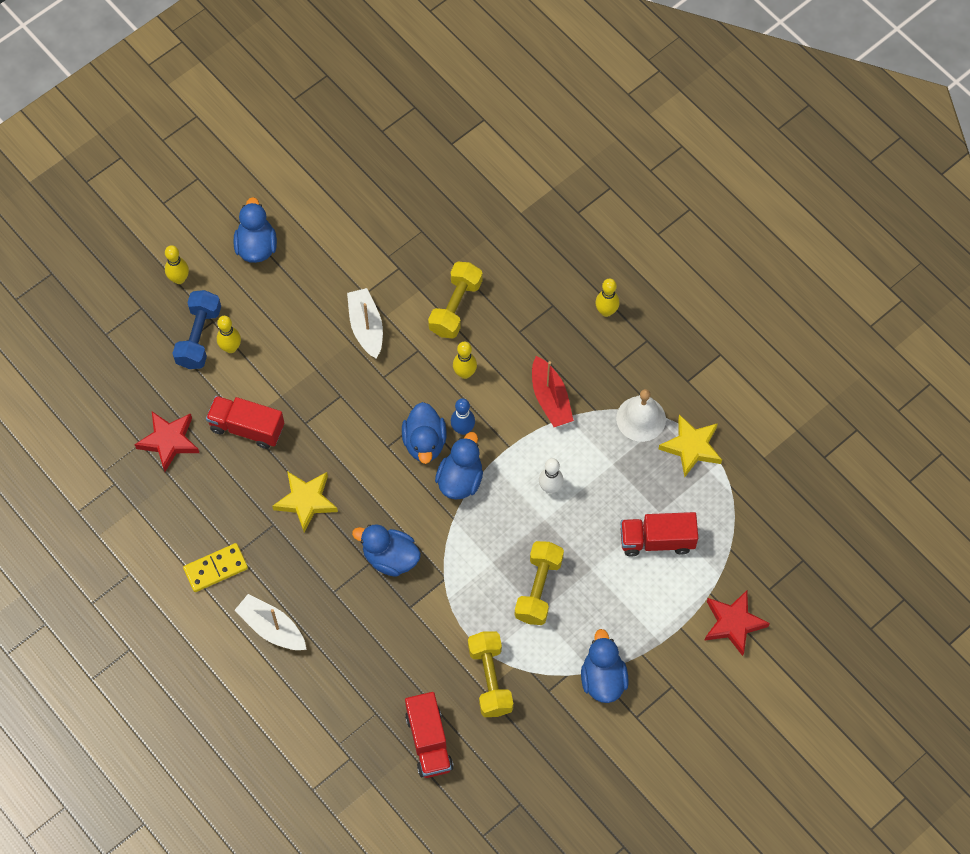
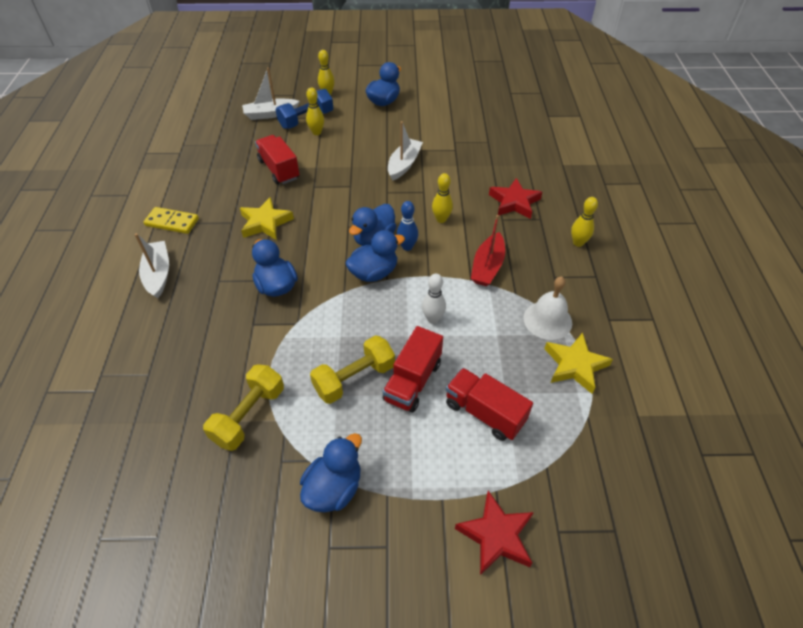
camera: 40 degrees right, 15 degrees down
(150, 357) = (270, 114): none -> white boat
(169, 441) = (231, 151): red star -> red star (514, 202)
(429, 741) = (155, 424): red truck -> red truck (412, 381)
(455, 307) = (471, 185): yellow dumbbell -> none

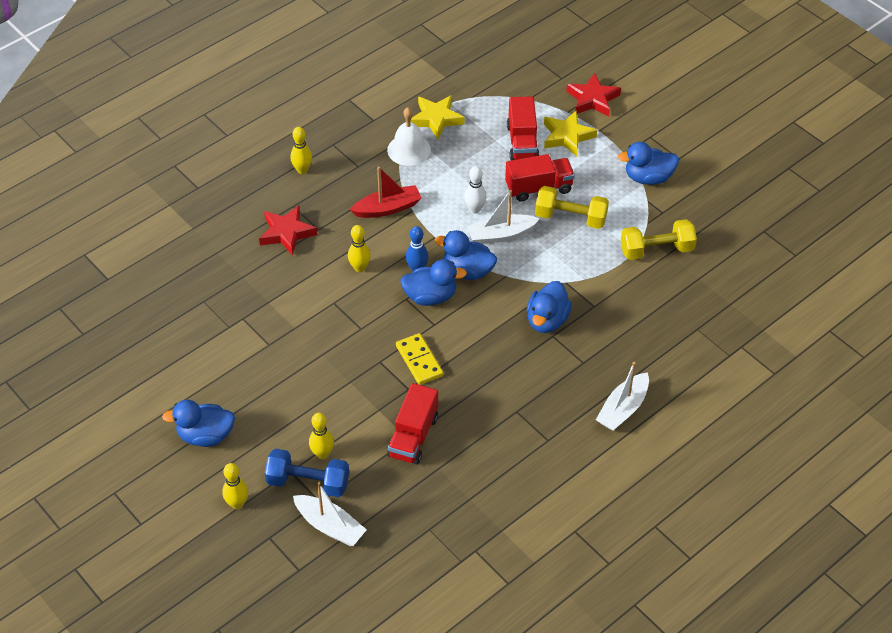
camera: 130 degrees left, 0 degrees up
(172, 222) = (565, 456): yellow domino -> yellow domino (419, 361)
(265, 223) = (492, 386): yellow star -> yellow star (567, 136)
(404, 164) = (306, 342): white boat -> white boat (501, 235)

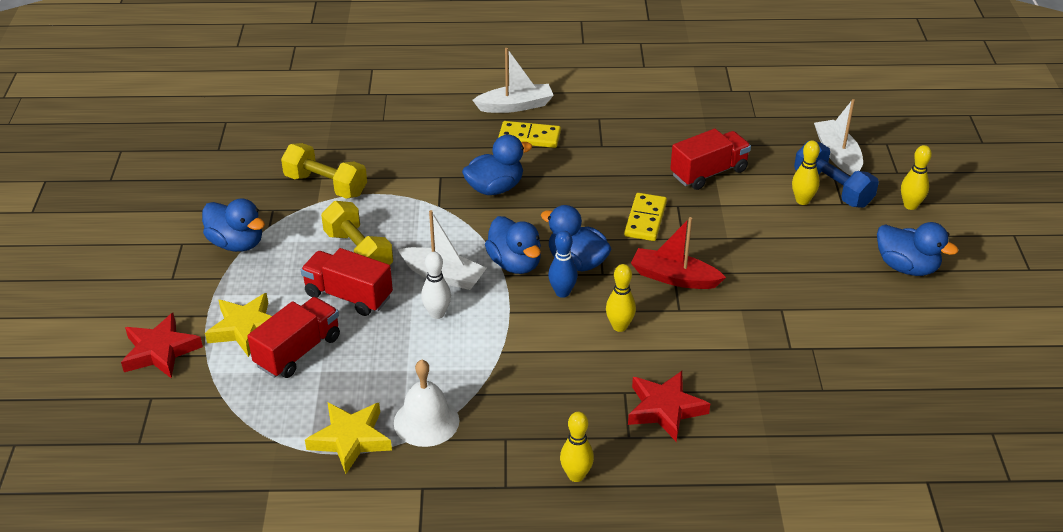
camera: 140 degrees left, 10 degrees down
(387, 208) = (525, 369): red boat -> red boat (674, 278)
(577, 383) = (529, 137): none -> yellow domino

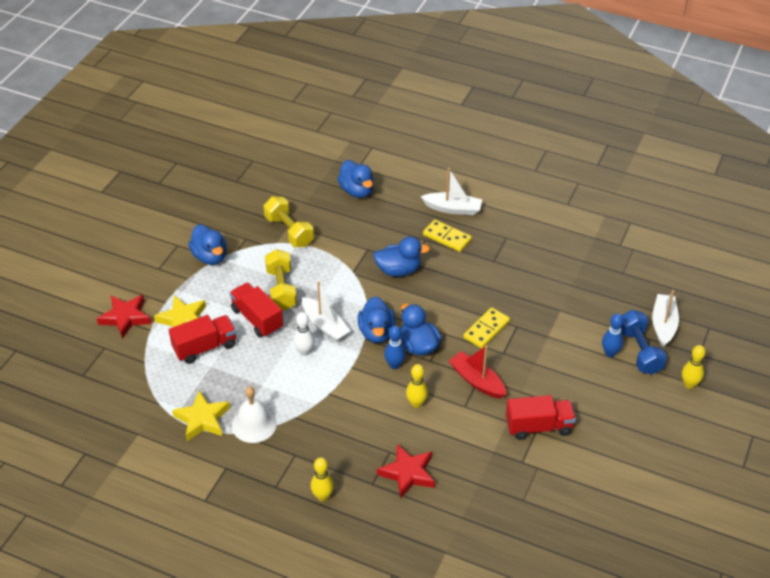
camera: 25 degrees right, 5 degrees up
(709, 173) = (556, 308): red truck -> red truck (538, 427)
(802, 200) = (610, 353): yellow bowling pin -> blue bowling pin
(906, 267) = (650, 432): blue duck -> blue duck (357, 191)

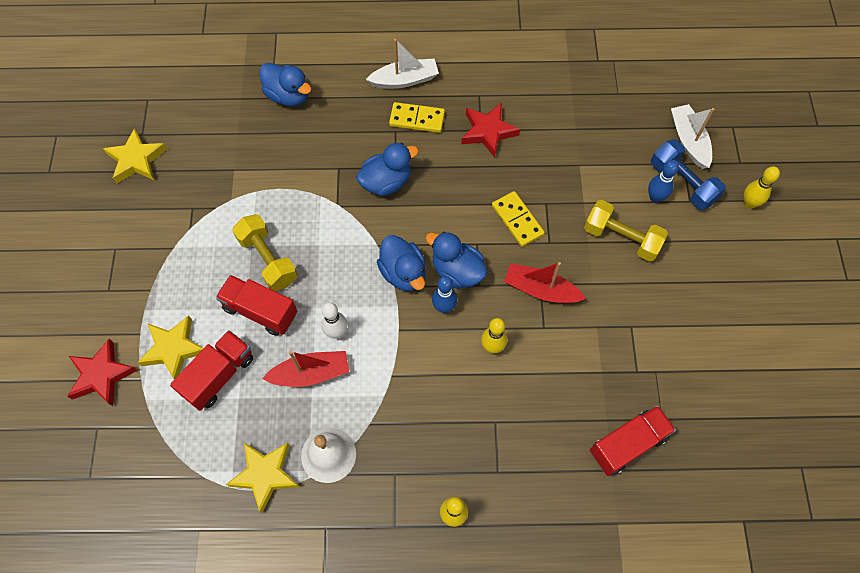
camera: 25 degrees left, 20 degrees up
(210, 256) = (162, 249): blue duck -> none
(223, 196) = (136, 160): none -> yellow star
(271, 370) = (311, 373): none -> red boat
(289, 231) = (238, 178): yellow dumbbell -> yellow dumbbell (621, 238)
(325, 325) = (342, 287): white boat -> none
(408, 473) = (529, 441): red star -> red star (488, 132)
(486, 329) = (517, 220): yellow domino -> yellow domino turned 45 degrees counterclockwise
(538, 427) = (631, 320): red truck -> red truck (627, 444)

